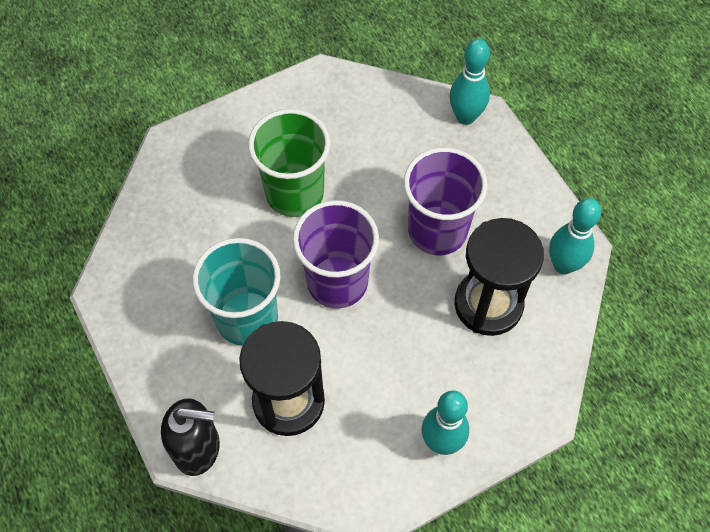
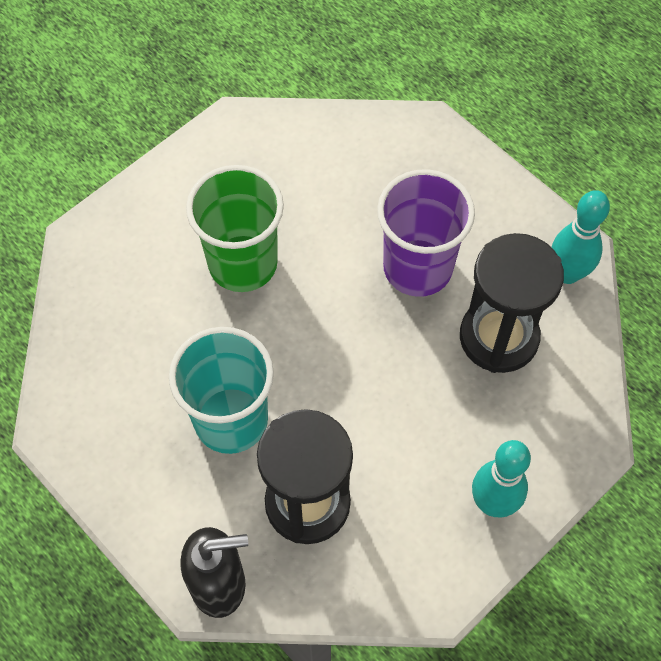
camera: 15 degrees left, 0 degrees up
(337, 282) = (322, 353): purple cup -> none
(465, 117) = (410, 132): turquoise bowling pin -> none

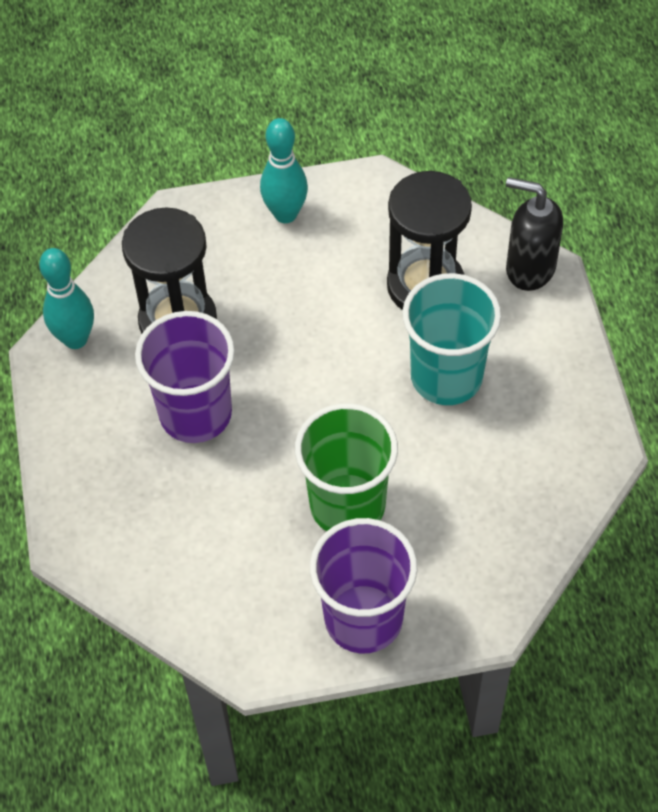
camera: 145 degrees left, 5 degrees down
(175, 190) = (363, 618): none -> purple cup

